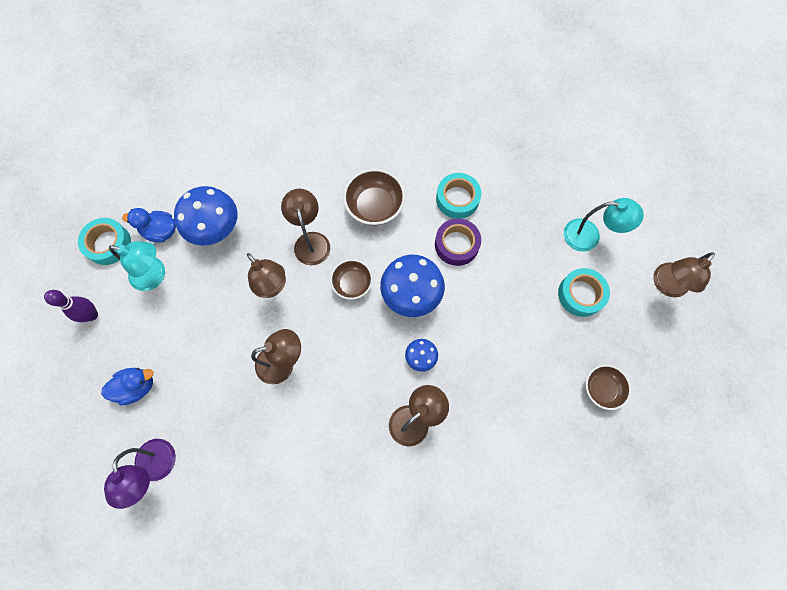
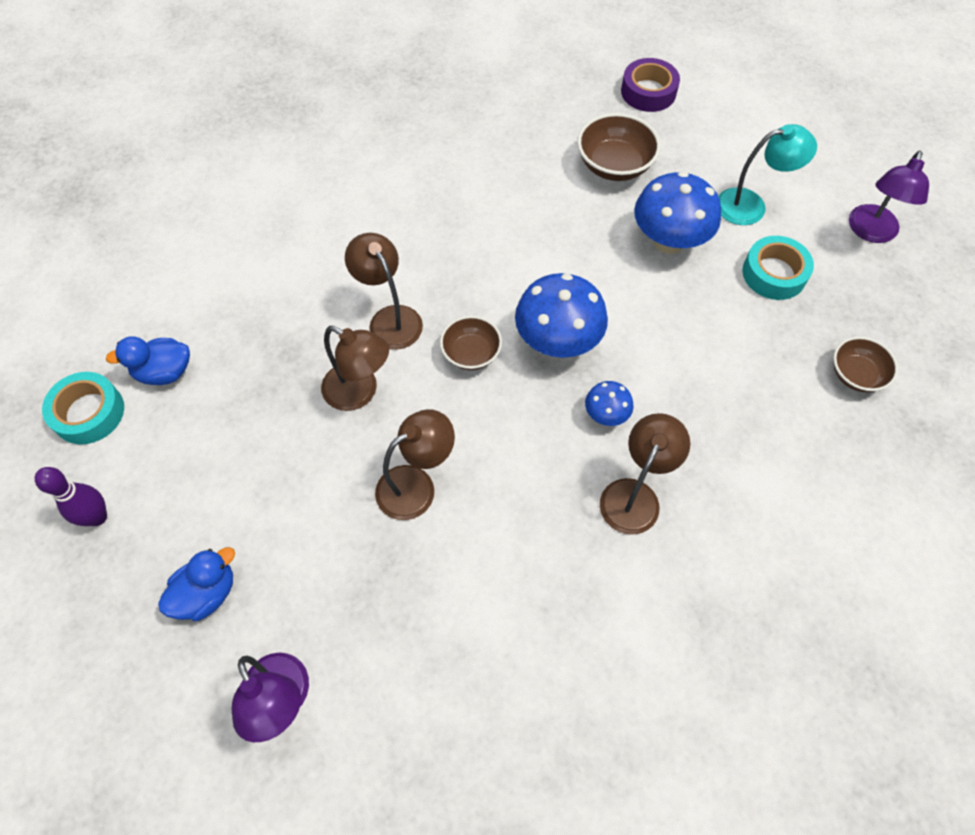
camera: 20 degrees left, 10 degrees down
(155, 276) = (177, 433): turquoise lamp -> none
(216, 229) = (247, 344): blue mushroom -> blue mushroom (668, 241)
(375, 206) = (460, 251): brown bowl -> brown bowl (614, 165)
(456, 244) = (589, 264): purple tape -> purple tape (648, 92)
(457, 199) = (565, 211): turquoise tape -> none
(666, 285) = (870, 232): brown lamp -> purple lamp

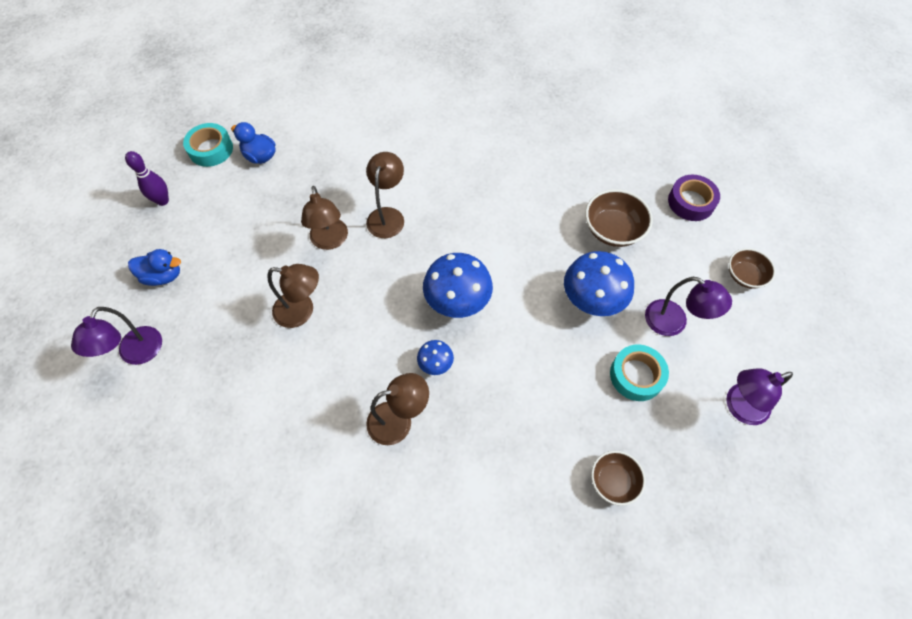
camera: 45 degrees right, 0 degrees up
(471, 353) = (406, 268): brown bowl -> brown bowl (744, 276)
(751, 205) = (673, 323): turquoise lamp -> purple lamp

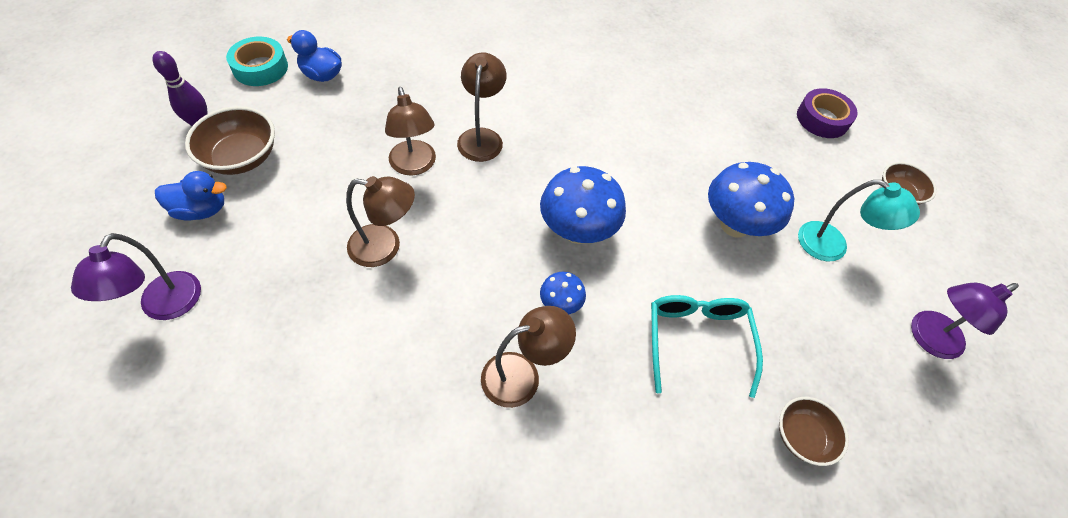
camera: 10 degrees left, 5 degrees down
(542, 399) = (697, 340): none -> turquoise glasses
(613, 230) = (743, 149): brown bowl -> brown bowl (242, 158)
(636, 375) = (803, 307): turquoise tape -> none
(673, 323) = (832, 246): purple lamp -> turquoise lamp

